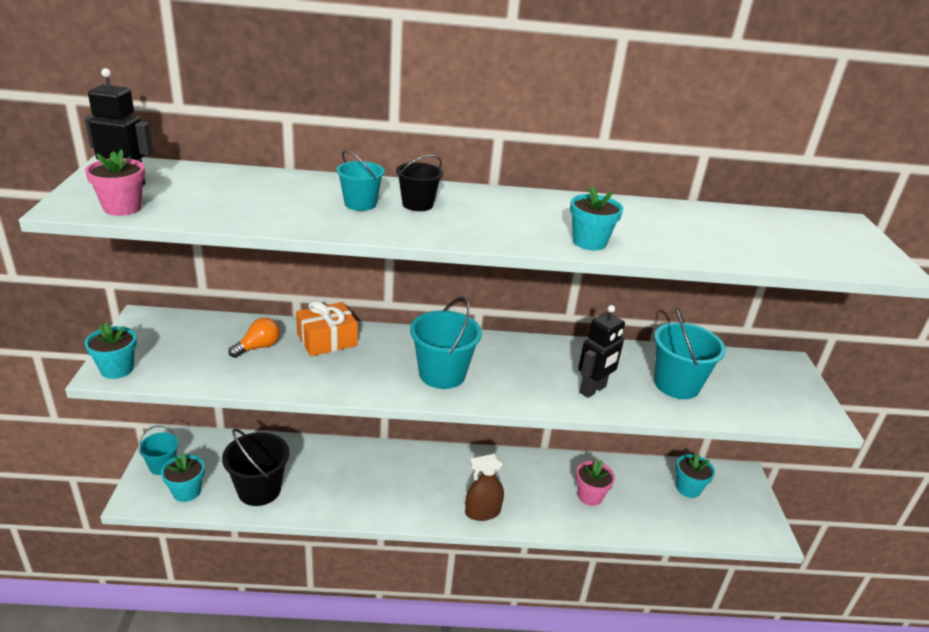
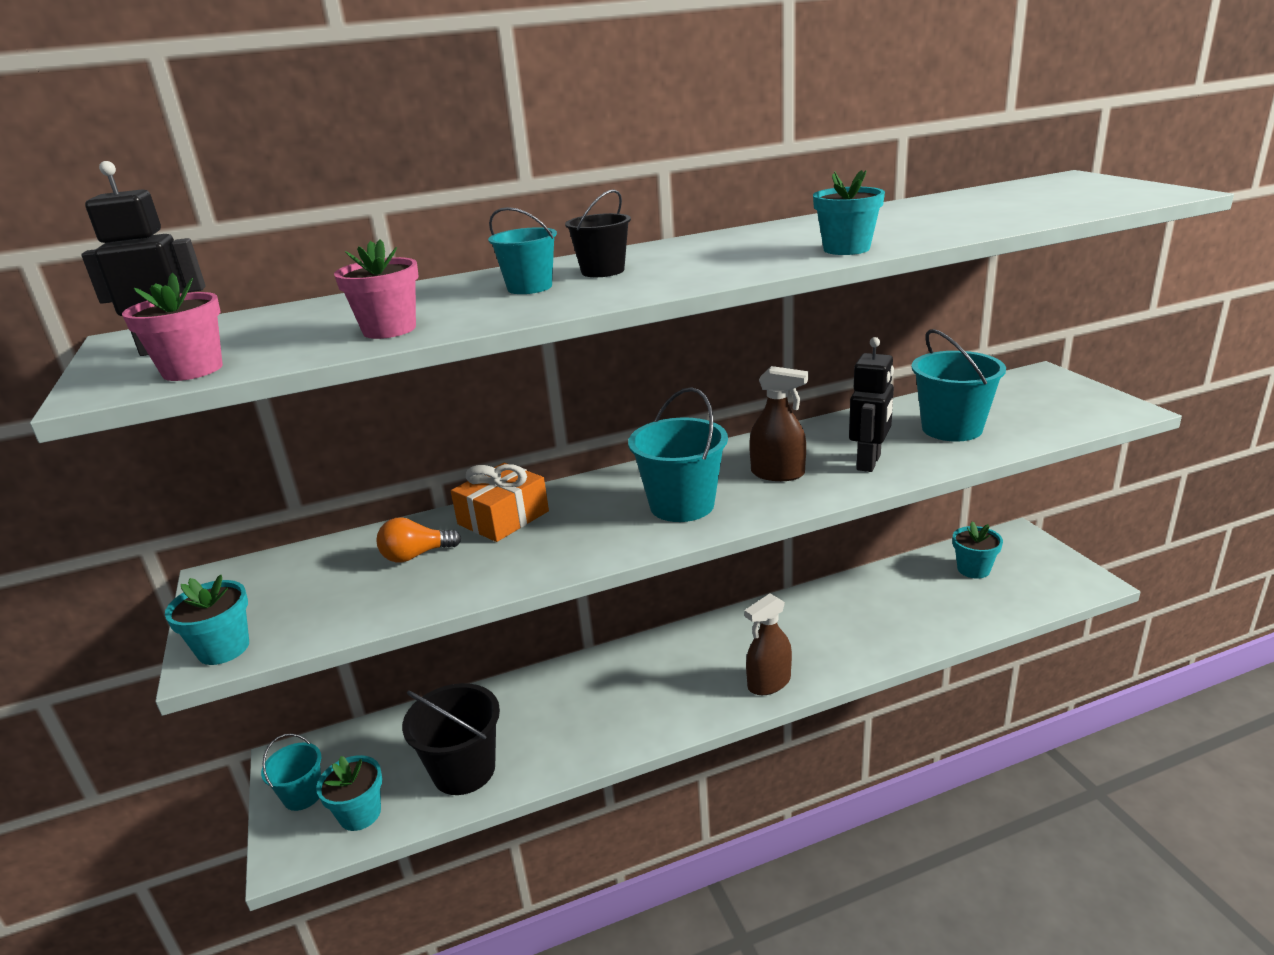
camera: 15 degrees left, 5 degrees down
(258, 347) = (416, 555): orange light bulb -> orange light bulb turned 135 degrees counterclockwise
(523, 374) = (777, 473): none -> brown spray bottle
(590, 496) = (877, 617): pink flower pot -> pink flower pot (389, 330)

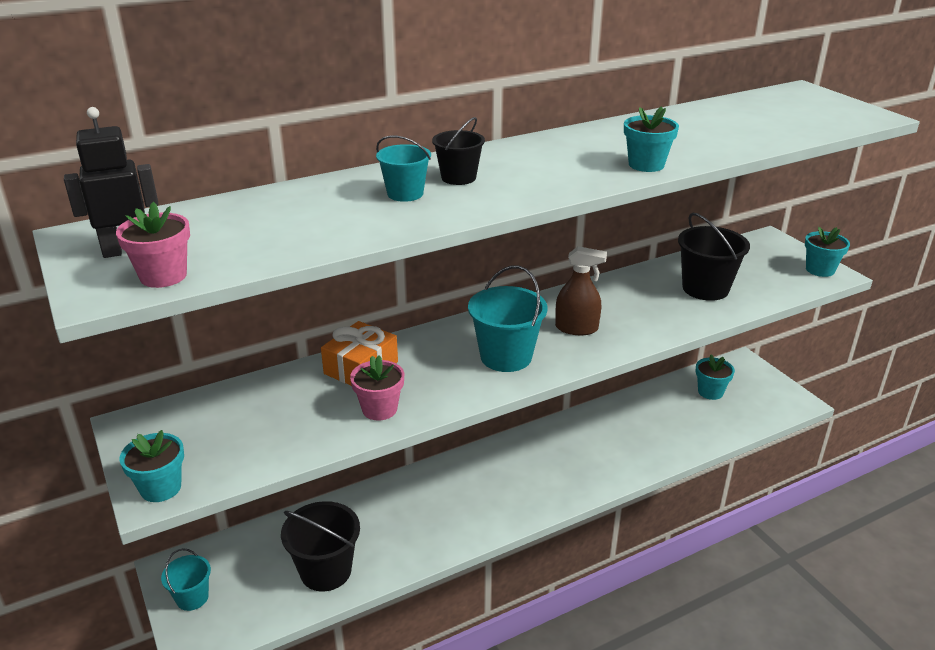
camera: 10 degrees left, 5 degrees up
(360, 814) = (246, 610): turquoise flower pot -> turquoise flower pot (820, 270)
(389, 330) = (309, 237): pink flower pot -> pink flower pot (379, 409)
(416, 555) = (297, 403): orange light bulb -> none
(769, 683) = (561, 490): brown spray bottle -> none
(869, 462) = (646, 319): black robot -> none
(952, 428) = (705, 288): turquoise bucket -> black bucket

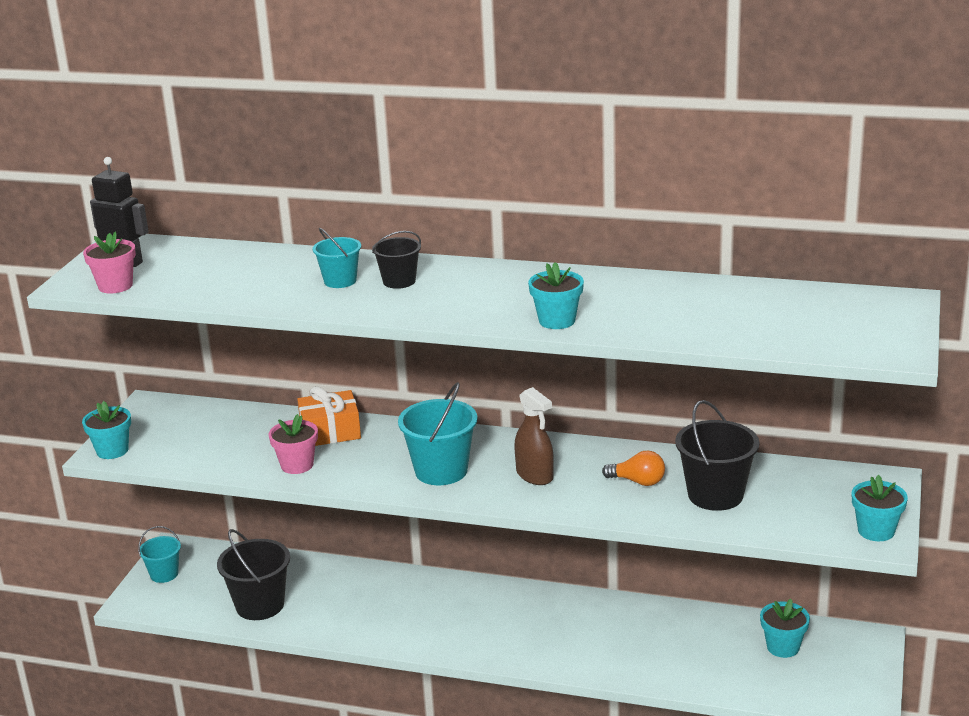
camera: 45 degrees right, 5 degrees down
(647, 301) = (638, 481): none -> orange light bulb

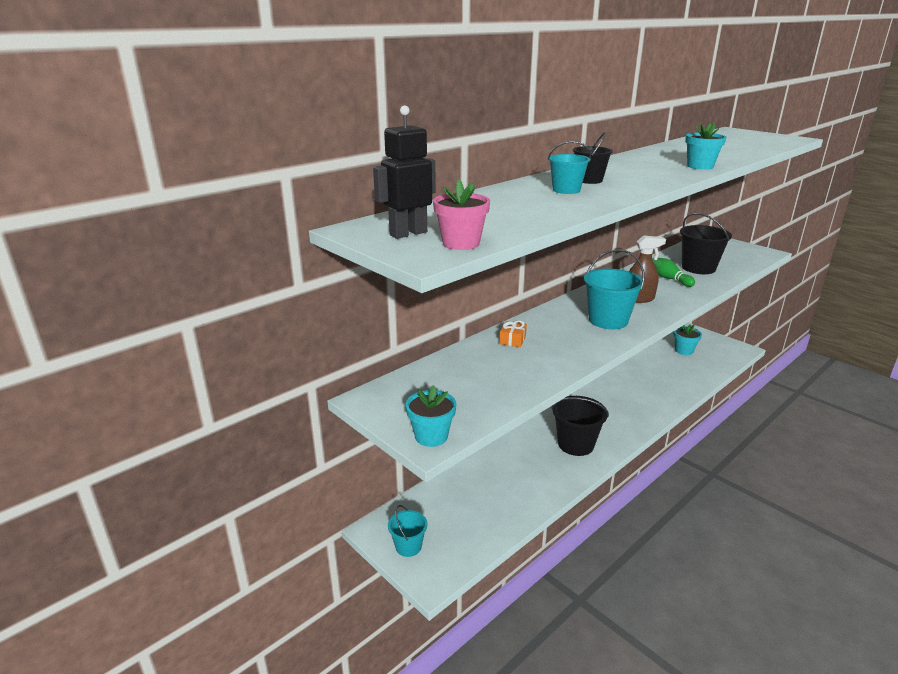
camera: 60 degrees left, 0 degrees up
(260, 605) = (500, 507): black bucket -> black bucket (575, 444)
(297, 465) = (550, 362): pink flower pot -> none
(330, 431) = (512, 340): orange gift -> orange gift, size x0.56
(638, 481) = (669, 279): orange light bulb -> green bowling pin
(876, 531) = (756, 251): turquoise flower pot -> none

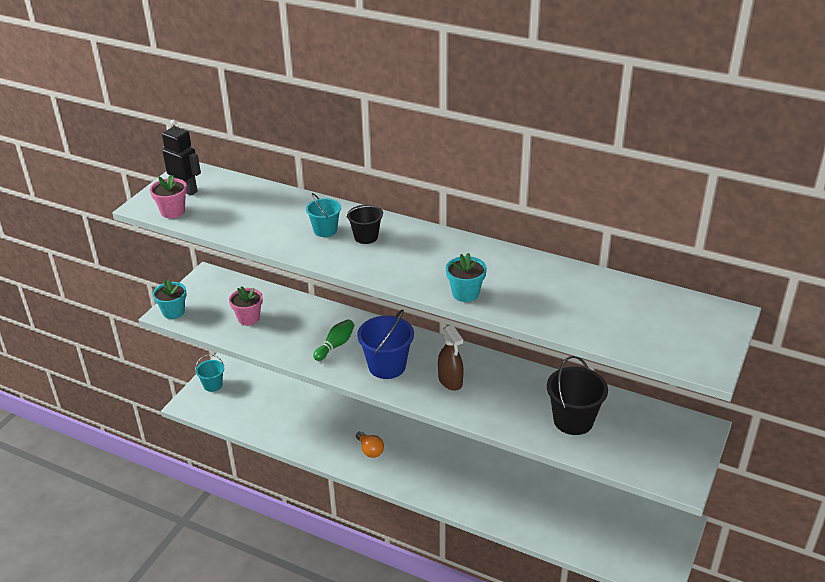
camera: 70 degrees right, 10 degrees up
(483, 381) = (248, 318): none -> pink flower pot
(512, 340) = (321, 319): orange gift -> none
(575, 444) = (370, 450): black bucket -> orange light bulb
(608, 320) = (387, 366): turquoise bucket -> blue bucket
(669, 279) = (521, 399): green bowling pin -> green bowling pin (335, 345)
(684, 350) = (614, 518): turquoise flower pot -> none

